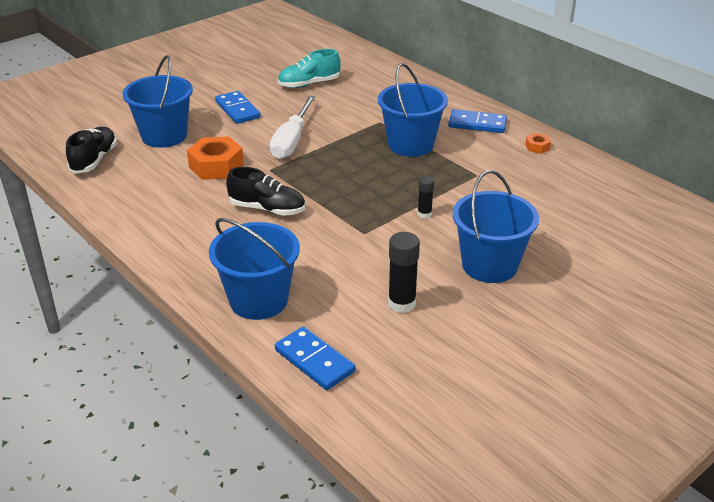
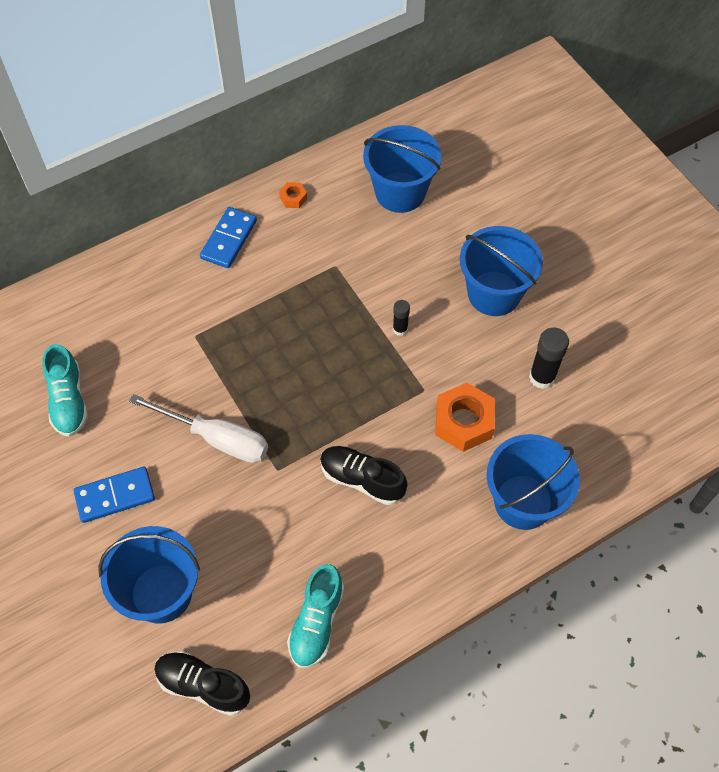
camera: 80 degrees left, 25 degrees up
(140, 201) = (316, 622): none -> turquoise shoe
(216, 166) = (255, 530): orange nut -> orange nut (464, 422)
(267, 209) = (362, 479): black shoe -> black shoe turned 90 degrees counterclockwise
(314, 361) = (614, 461): blue domino -> none
(410, 145) = (258, 314): blue bucket -> blue bucket (400, 192)

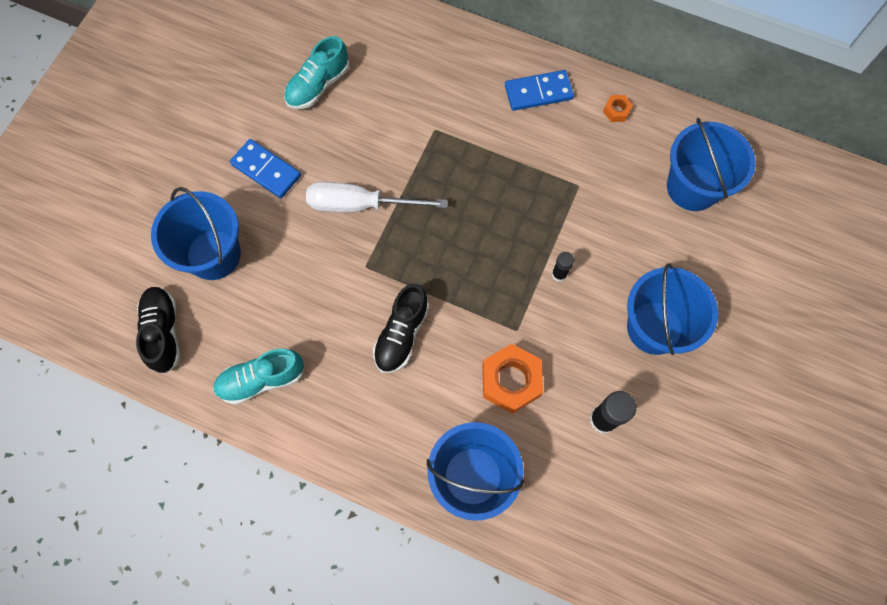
camera: 55 degrees right, 10 degrees up
(216, 438) = (360, 205): white screwdriver -> white screwdriver turned 105 degrees clockwise
(362, 479) = (401, 334): black shoe -> black shoe turned 150 degrees counterclockwise

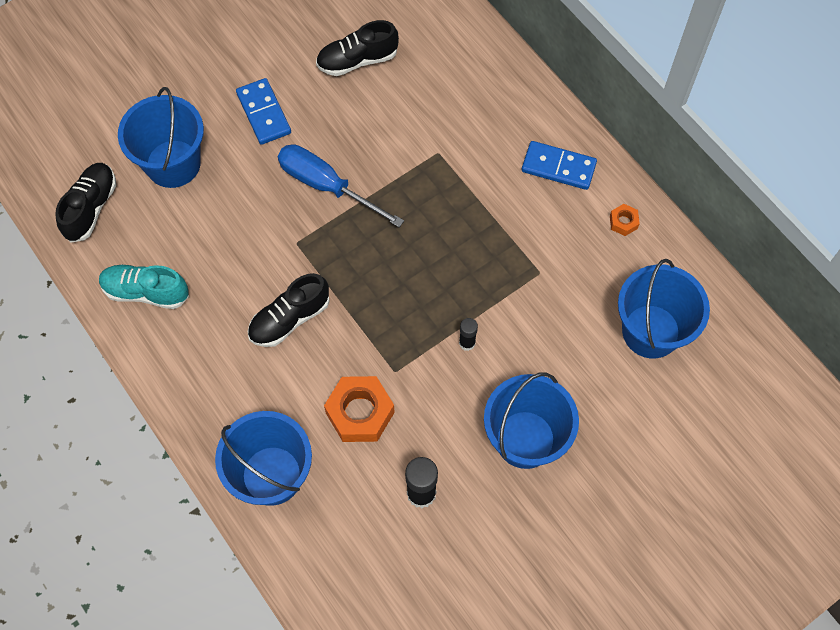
camera: 30 degrees right, 5 degrees down
(318, 85) = (357, 60): turquoise shoe -> black shoe
(360, 205) = (326, 186): white screwdriver -> blue screwdriver

